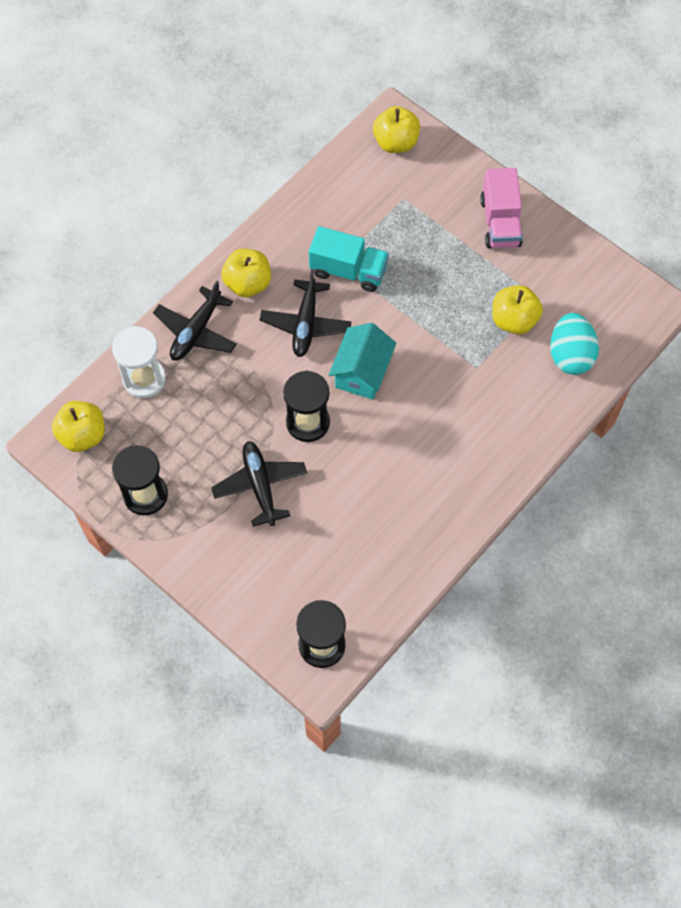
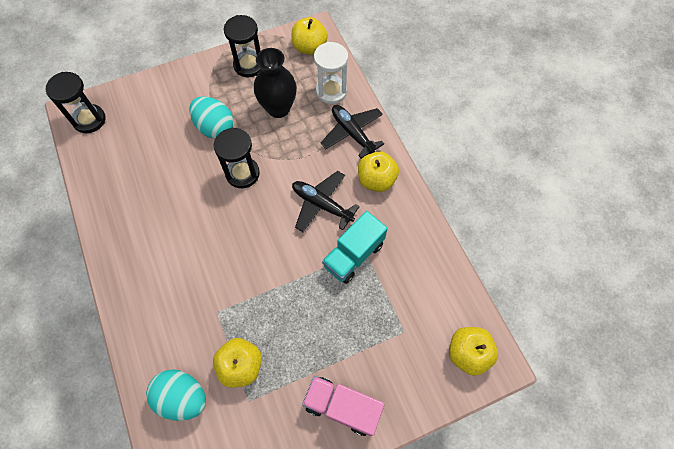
camera: 115 degrees right, 0 degrees up
(198, 427) = (278, 108): none -> black vase
(260, 485) = (215, 127): black plane -> turquoise egg
(362, 372) = (260, 225): turquoise house -> none

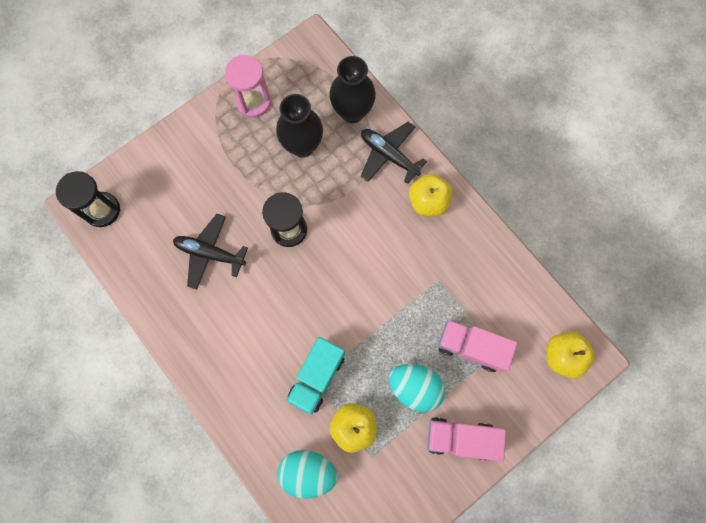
camera: 15 degrees left, 10 degrees up
(215, 127) = (242, 185): turquoise egg -> turquoise egg (414, 387)
(249, 65) = (253, 102): black hourglass -> pink hourglass
(309, 47) = (313, 64): yellow apple -> none
(322, 205) = (381, 242): black plane -> black plane (210, 253)
(331, 91) = (352, 112): white hourglass -> black vase
(353, 255) = (428, 287): turquoise truck -> turquoise truck (317, 377)
(379, 321) = (471, 347): none -> pink truck

